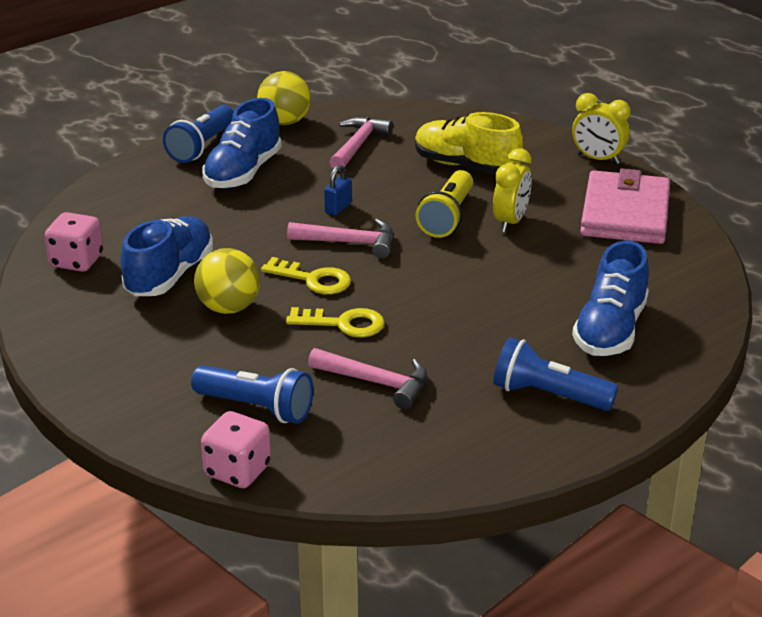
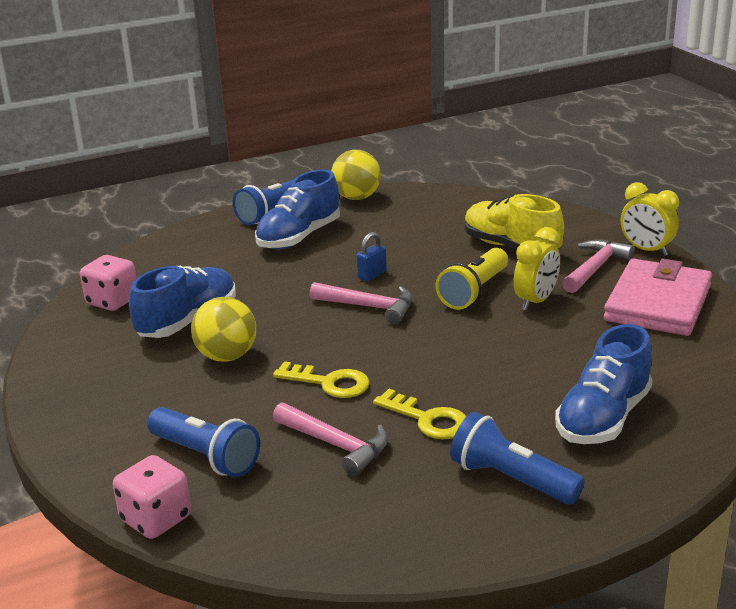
camera: 15 degrees right, 5 degrees down
(313, 279) = (319, 338): yellow key -> yellow key (428, 419)
(358, 145) = (415, 221): pink hammer -> pink hammer (595, 268)

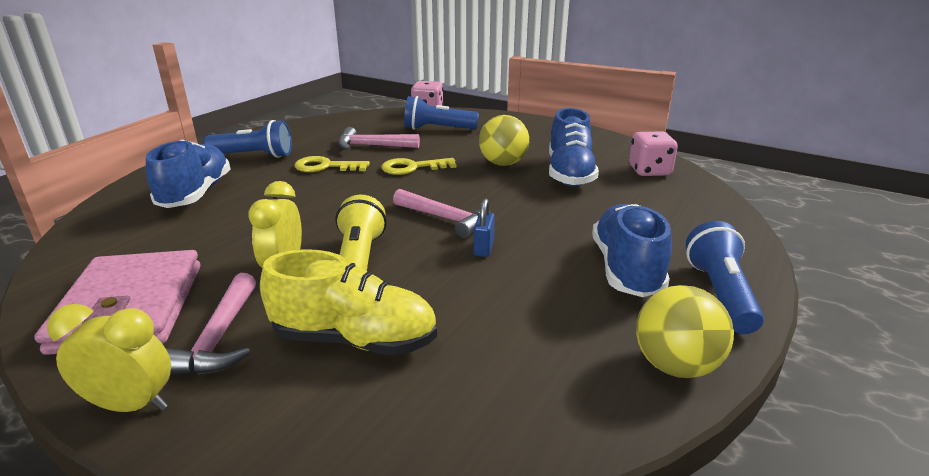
camera: 145 degrees right, 0 degrees up
(369, 307) = (447, 219): pink hammer -> pink hammer turned 135 degrees counterclockwise

